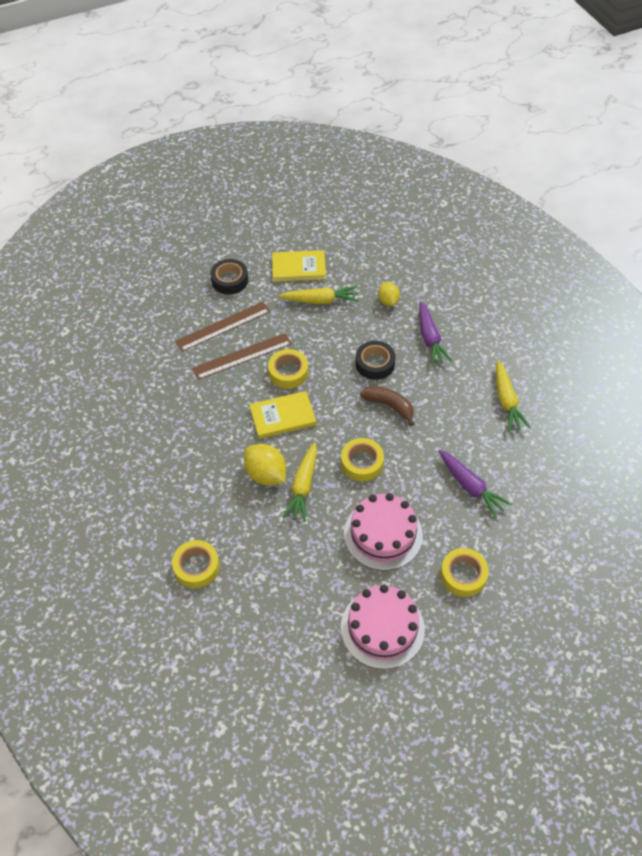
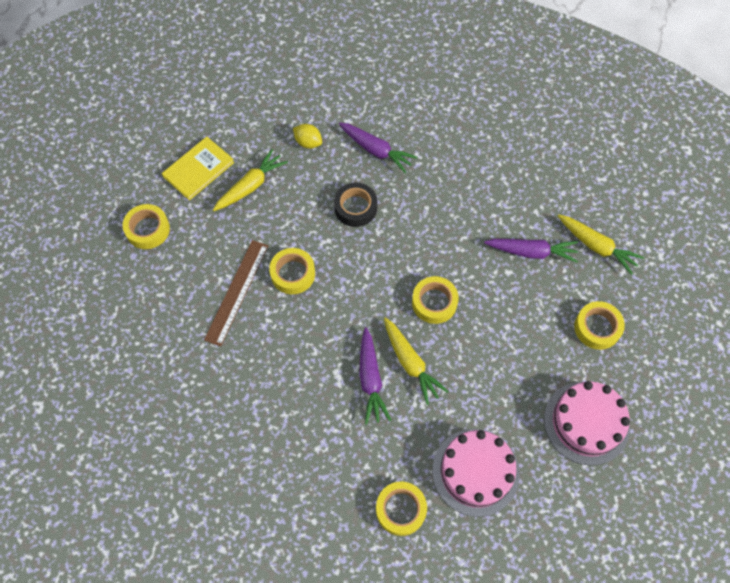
camera: 45 degrees left, 10 degrees up
(223, 326) = (189, 278): brown ruler -> none
(230, 280) = (148, 229): black tape -> yellow tape
(266, 474) = (370, 379): yellow lemon -> purple carrot
(282, 416) = (330, 317): yellow book -> none
(383, 534) = (510, 348): pink cake -> pink cake (475, 472)
(389, 406) = (405, 235): brown banana -> none
(506, 401) = (486, 158): yellow carrot -> yellow carrot (596, 246)

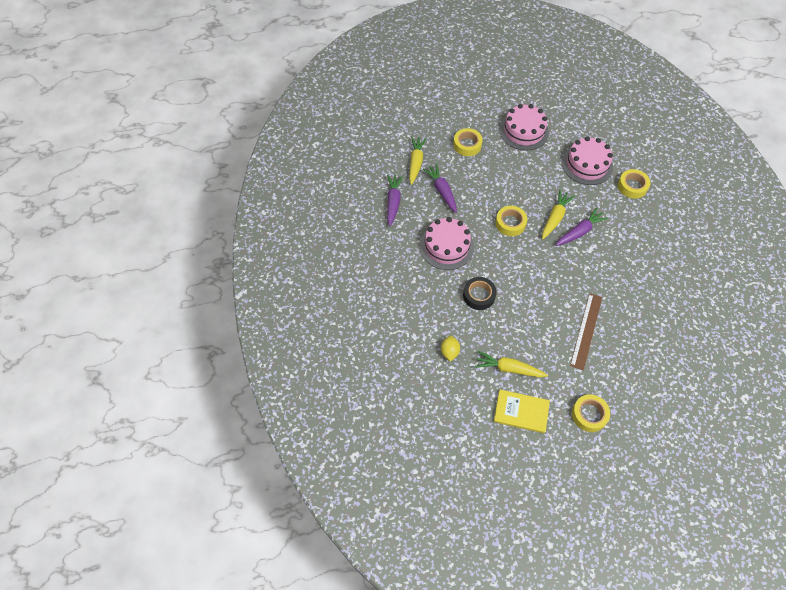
camera: 120 degrees left, 5 degrees down
(237, 292) = (586, 330): brown ruler -> brown ruler turned 60 degrees counterclockwise
(293, 274) = (550, 306): yellow tape -> none
(376, 150) = (427, 306): purple carrot -> purple carrot (393, 202)
(443, 211) = (446, 246): none -> pink cake

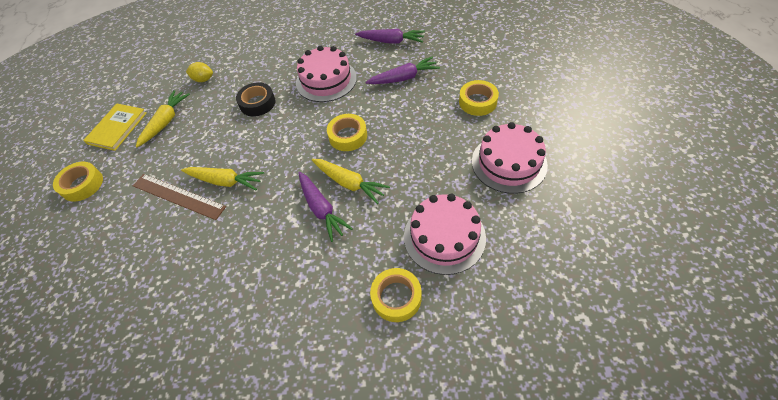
camera: 100 degrees right, 5 degrees down
(415, 163) = (447, 57): yellow carrot -> yellow carrot (225, 181)

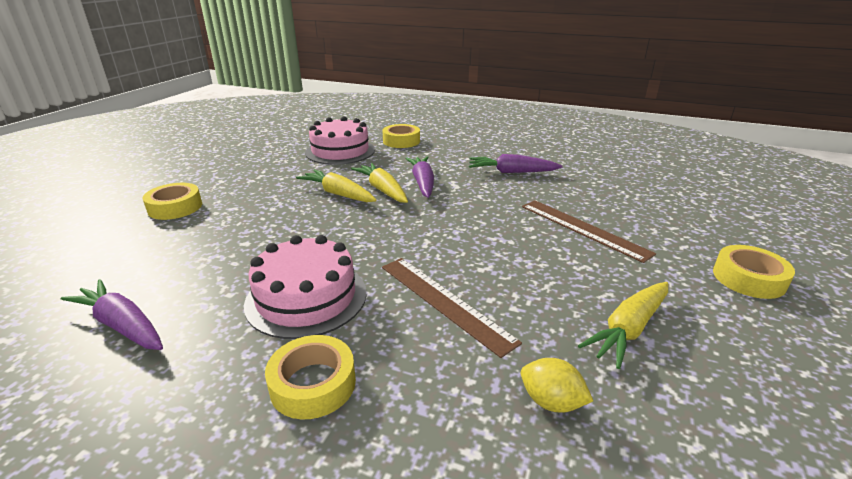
camera: 160 degrees left, 25 degrees down
(117, 128) = (741, 353): yellow book -> none
(225, 181) = (520, 225): yellow carrot -> yellow carrot (338, 194)
(257, 103) = (444, 302): black tape -> brown ruler
(348, 136) = (347, 222): yellow tape -> yellow tape (313, 384)
(403, 78) = (202, 258): purple carrot -> purple carrot (511, 172)
(509, 163) = (234, 166): pink cake -> none

